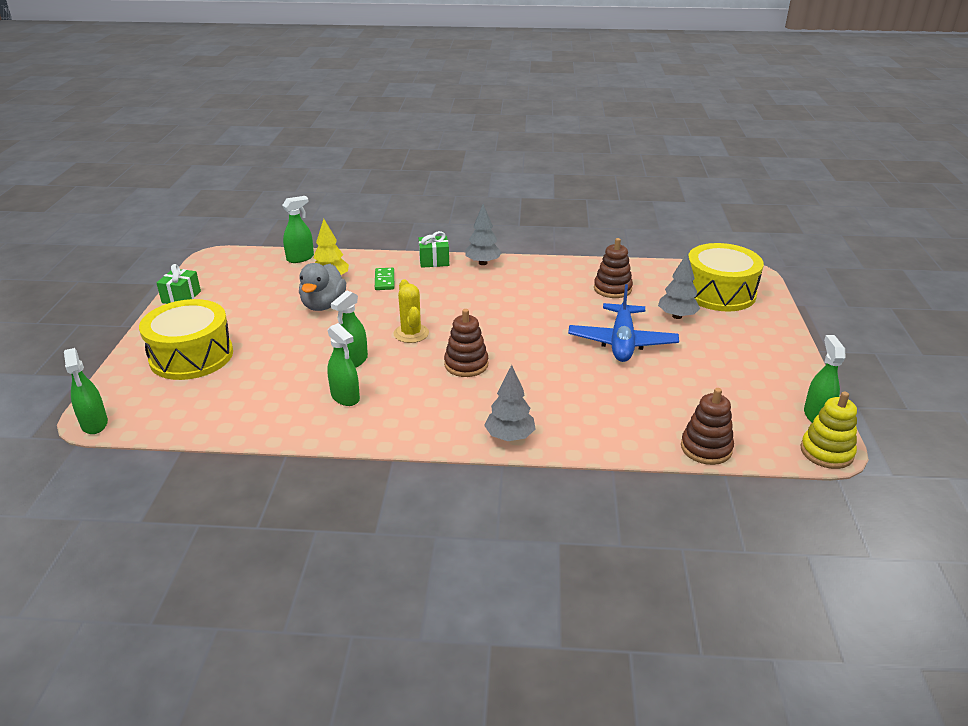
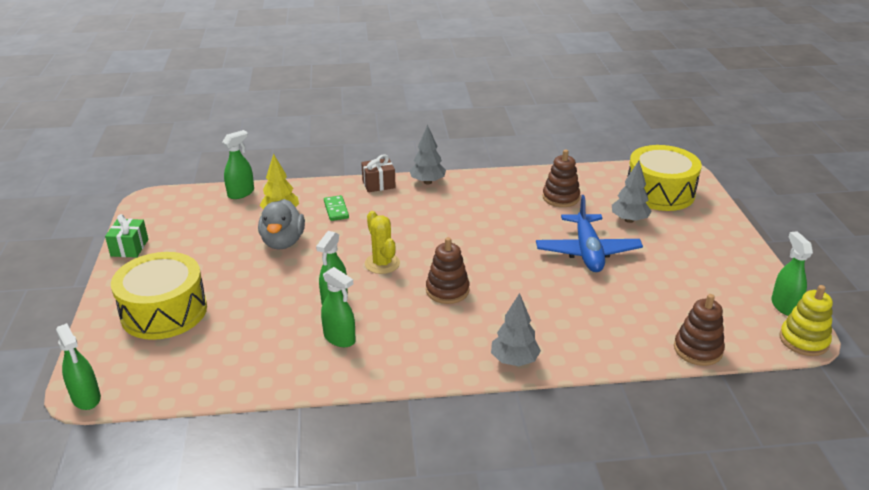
camera: 10 degrees left, 0 degrees up
(434, 261) = (378, 184): green gift -> brown gift

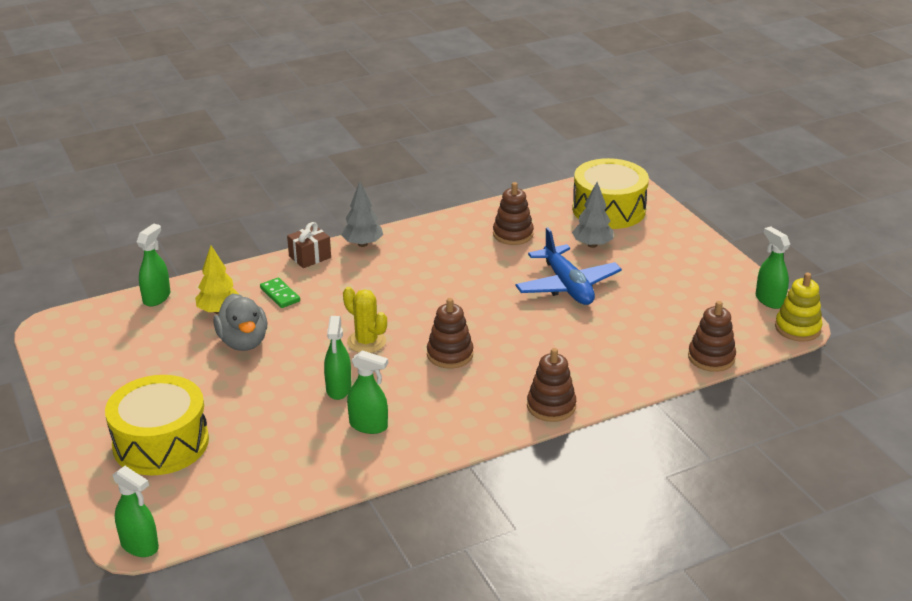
camera: 20 degrees left, 0 degrees up
(129, 248) = (68, 385): green gift -> none
(514, 360) = (551, 406): grey tree -> brown stacking toy

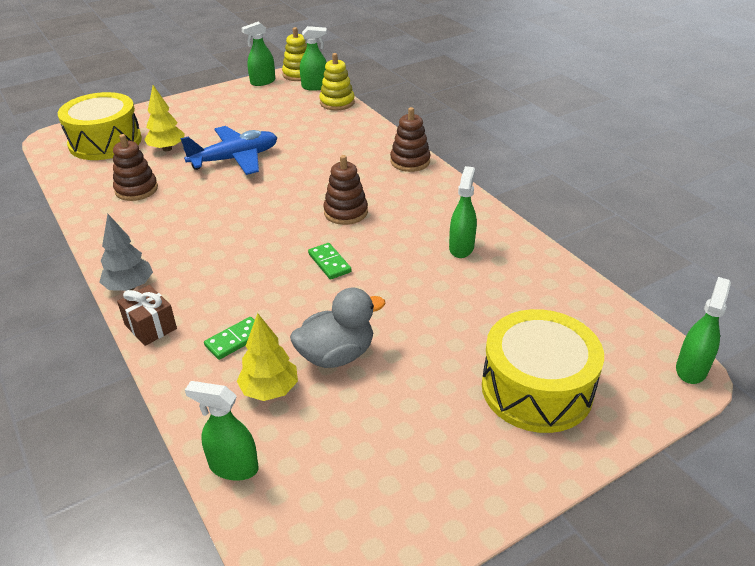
camera: 95 degrees left, 5 degrees up
(338, 389) = (411, 272): green spray bottle -> green spray bottle (315, 87)
(366, 342) = (329, 263): yellow cactus -> green domino
(592, 245) = (167, 149): grey tree -> yellow tree
(711, 357) = (337, 103): brown stacking toy -> yellow stacking toy

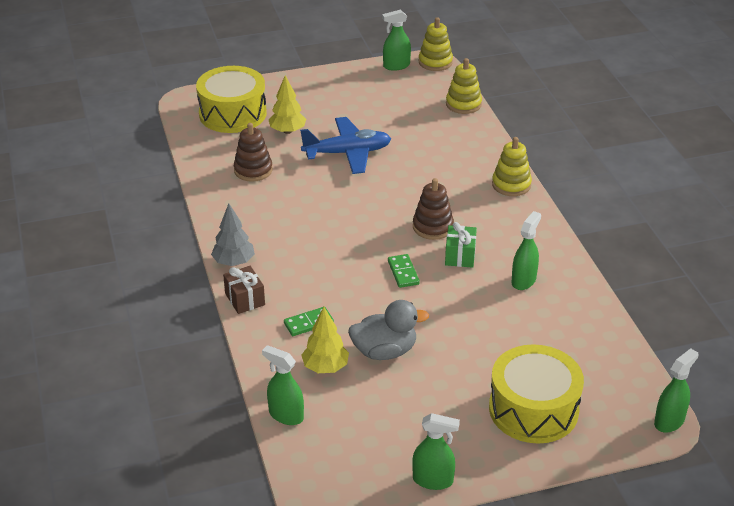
camera: 15 degrees right, 0 degrees up
(315, 87) = (447, 81): green spray bottle -> green spray bottle (433, 480)
(384, 235) = (460, 256): none -> green gift
(410, 161) = (511, 185): brown stacking toy -> yellow stacking toy

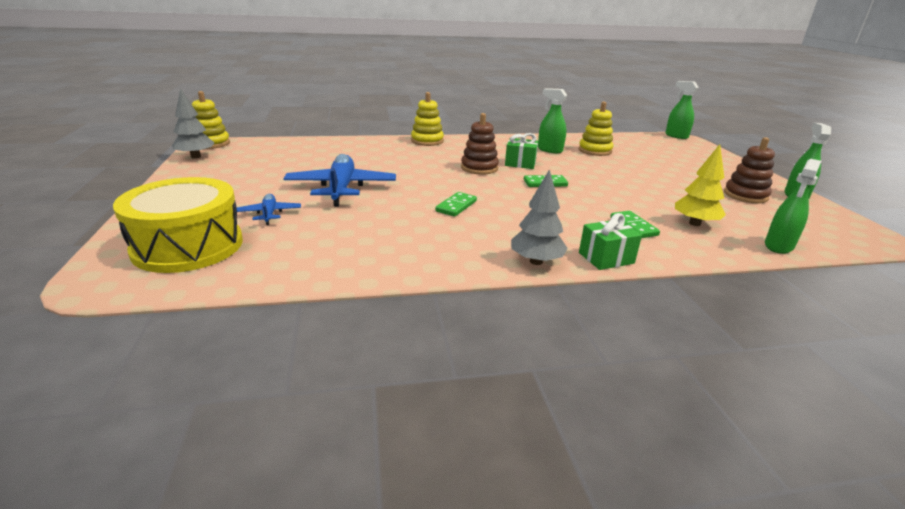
camera: 85 degrees left, 10 degrees down
(245, 299) = (606, 258): brown gift -> green gift
(253, 170) = (342, 239): brown stacking toy -> brown stacking toy (745, 195)
(287, 131) = (269, 214): yellow tree -> blue plane
(327, 218) = (456, 206): none -> green domino
(384, 351) = (657, 198): grey duck -> none
(396, 66) = (196, 157): green spray bottle -> grey tree
(463, 104) = (296, 142): yellow stacking toy -> yellow stacking toy (595, 150)
(533, 409) = (691, 162): yellow drum -> none

